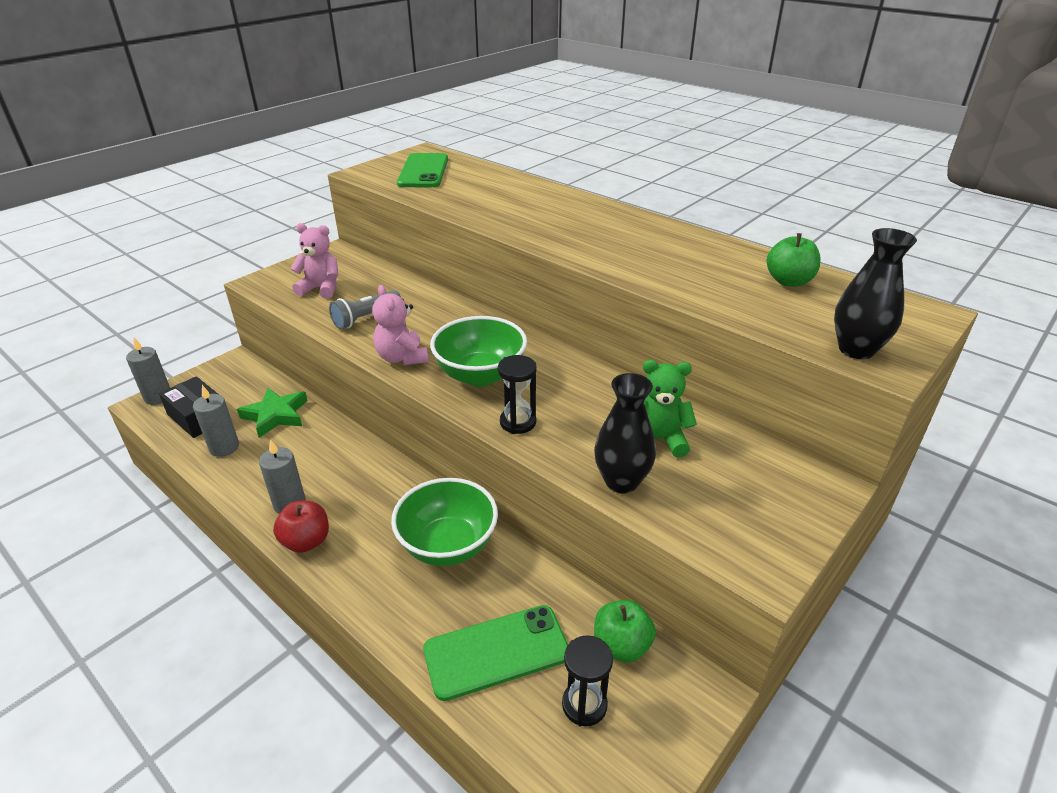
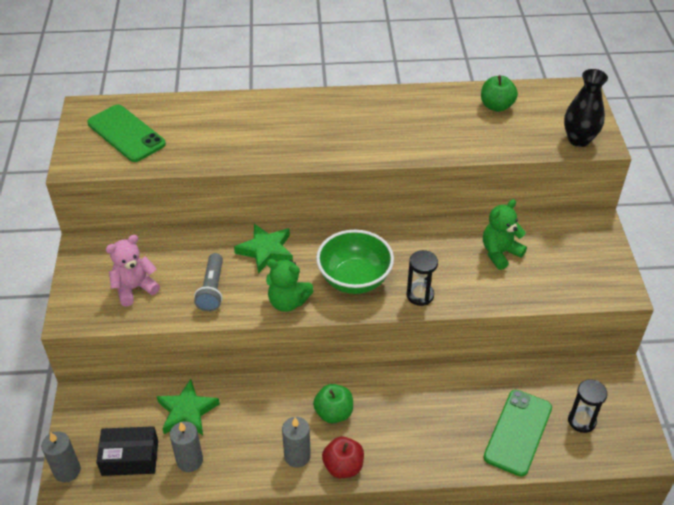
camera: 45 degrees left, 10 degrees up
(402, 358) = (288, 302): pink teddy bear -> green teddy bear
(446, 317) = (266, 250): none -> green star
(448, 545) = (422, 401): green bowl -> none
(621, 481) = (514, 291): black vase -> none
(621, 646) = (564, 380): green apple -> green apple (334, 413)

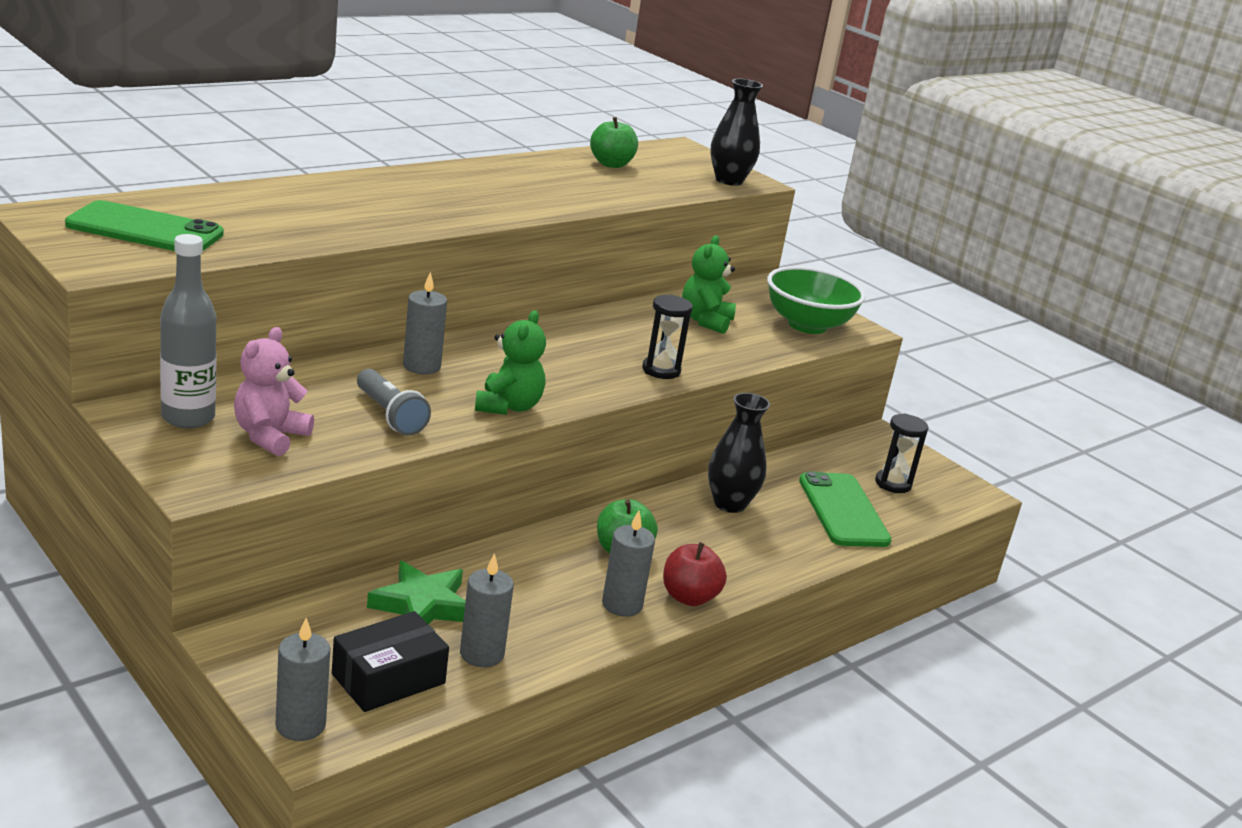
camera: 40 degrees left, 20 degrees down
(106, 261) = (188, 418): none -> grey bottle
(266, 250) = (421, 366): green star -> grey candle
(288, 302) = (508, 407): green teddy bear -> green teddy bear turned 60 degrees counterclockwise
(354, 279) = (568, 371): green bowl -> green bowl (807, 325)
(439, 398) = (729, 504): none -> black vase

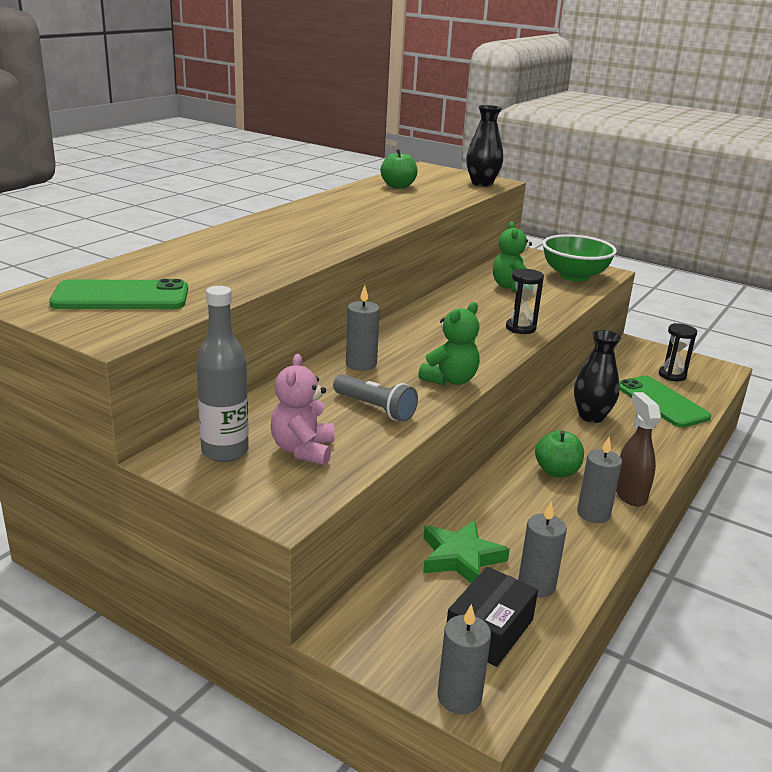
camera: 15 degrees left, 0 degrees up
(508, 407) = (450, 380): green teddy bear -> green teddy bear turned 45 degrees clockwise
(689, 597) = (630, 494): red apple -> brown spray bottle

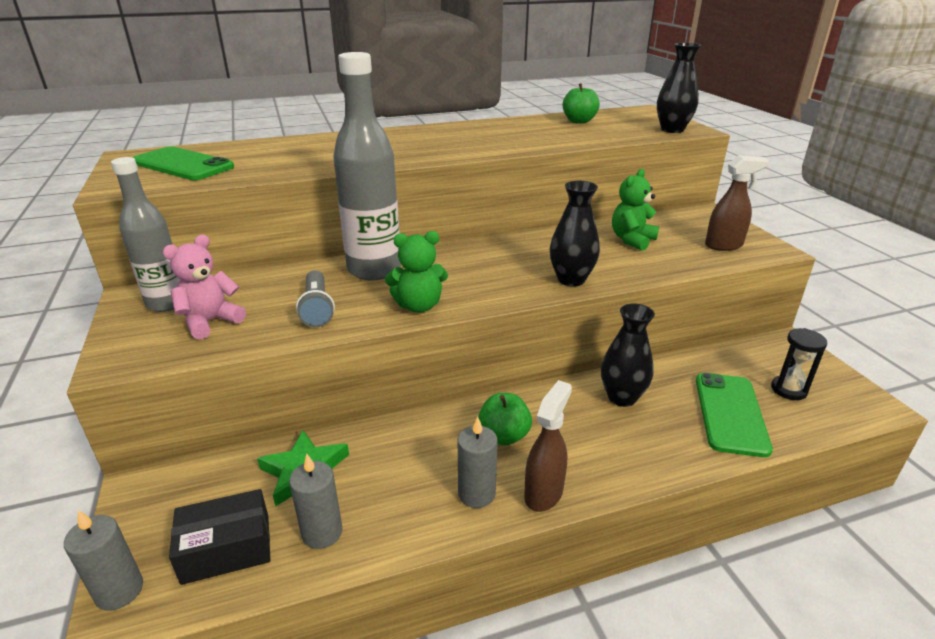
camera: 40 degrees right, 5 degrees up
(361, 364) = (374, 269): grey candle -> grey bottle
(520, 328) = (571, 280): black hourglass -> black vase
(574, 276) = (724, 245): green bowl -> brown spray bottle

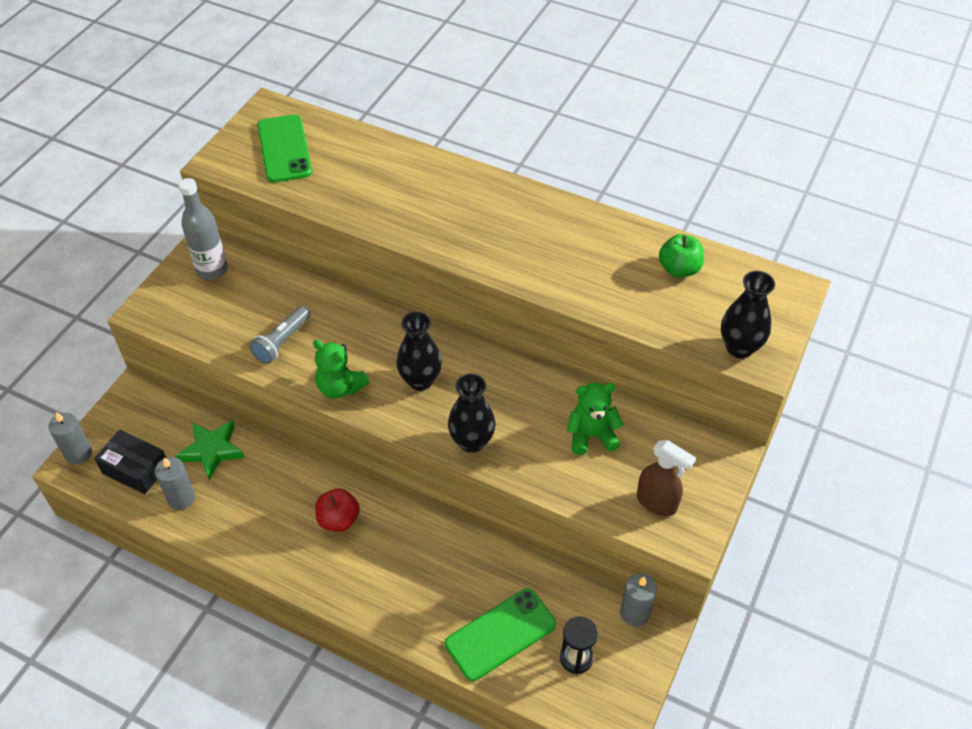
camera: 45 degrees right, 20 degrees up
(210, 322) = (216, 309): pink teddy bear -> none
(374, 269) = (360, 325): grey bottle -> none
(476, 493) = (275, 544): grey candle -> grey candle (634, 613)
(504, 436) = (338, 520): green apple -> red apple
(544, 493) = (308, 576): brown spray bottle -> none
(622, 397) = (450, 558): black vase -> black vase (420, 380)

